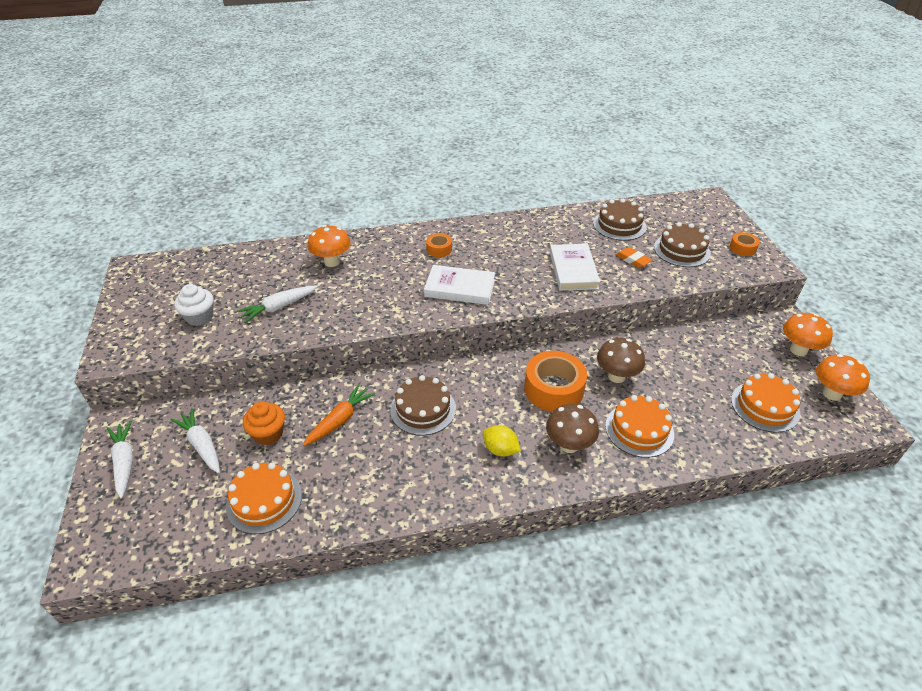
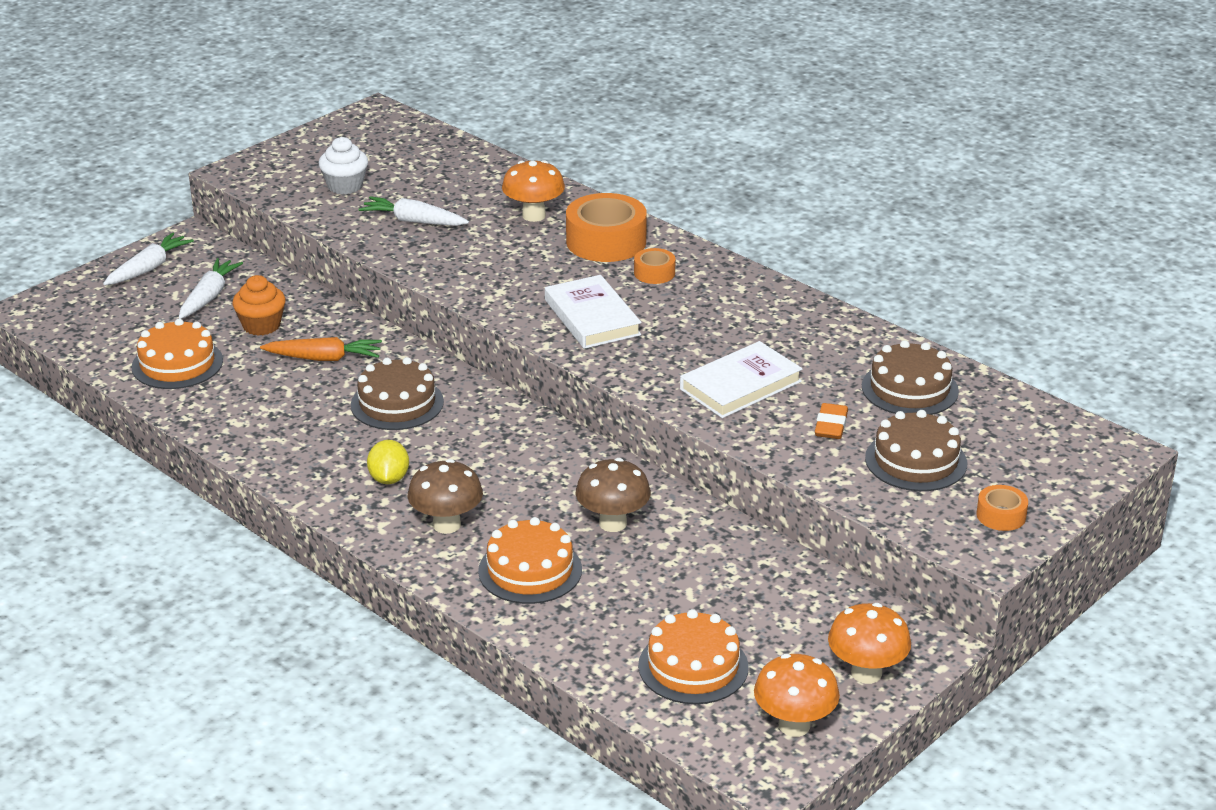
camera: 55 degrees right, 10 degrees down
(554, 389) = (533, 482): orange tape -> orange tape (606, 241)

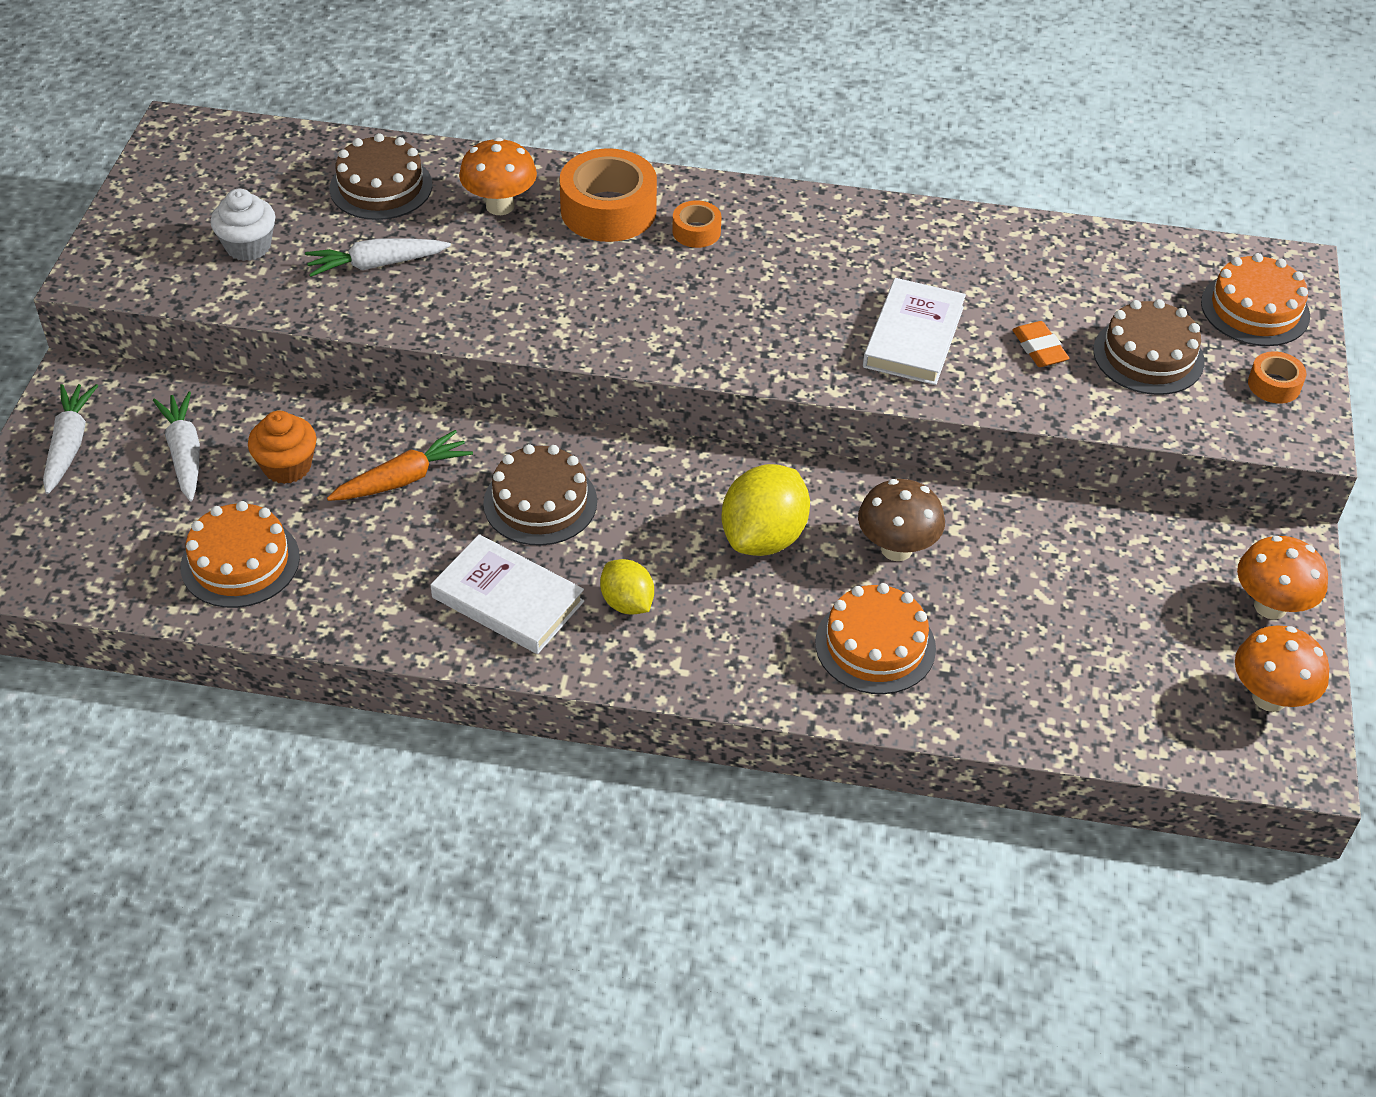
camera: 35 degrees left, 15 degrees up
(446, 525) = (741, 631): brown mushroom -> none
(525, 480) = (763, 537): none -> yellow lemon
(592, 317) = (690, 314): white book -> white book (507, 599)
(693, 666) = (1126, 679): orange cake -> orange cake (1255, 309)
(910, 389) = (1063, 273): brown cake -> brown cake (381, 187)

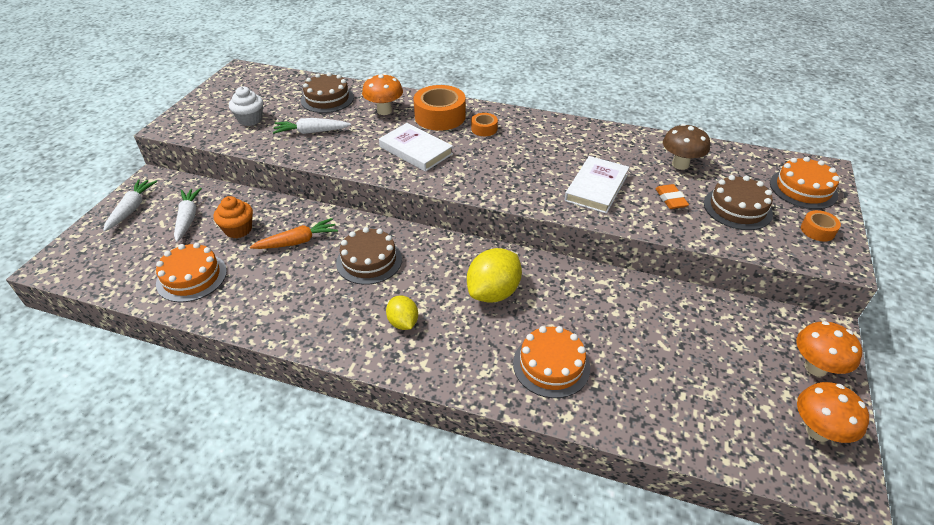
camera: 10 degrees right, 5 degrees down
(507, 599) = (333, 313): white book -> white book (416, 150)
(896, 549) = (573, 307): brown mushroom -> brown mushroom (680, 164)

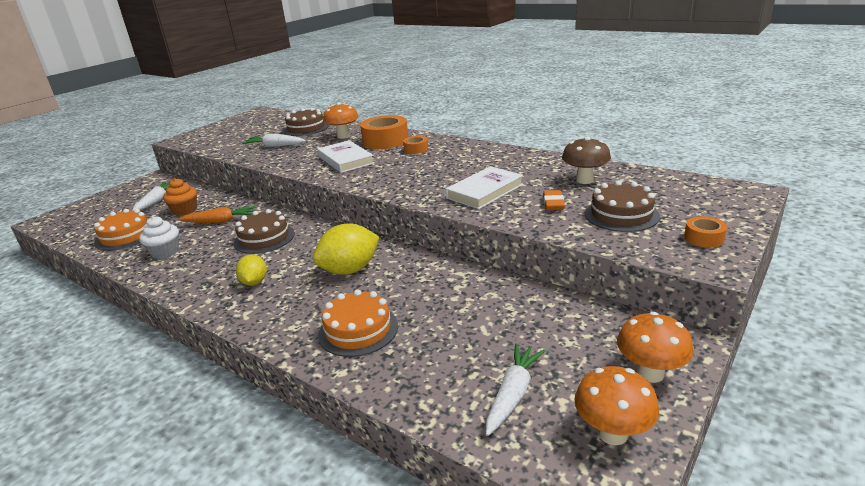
camera: 20 degrees right, 15 degrees down
(132, 209) = (125, 193): white carrot -> white carrot (513, 394)
(250, 119) = (238, 138): white cupcake -> white cupcake (165, 252)
(803, 189) = (711, 205): orange cake -> none

